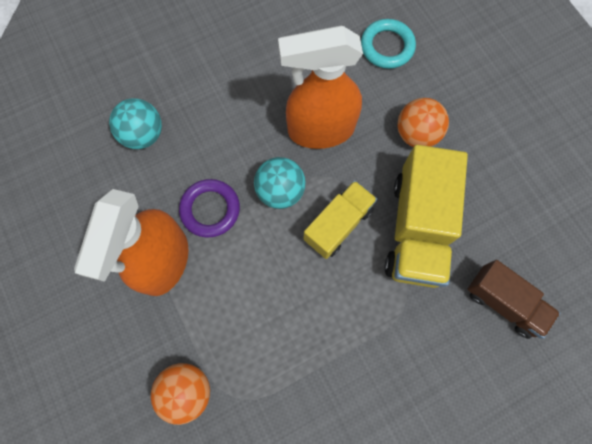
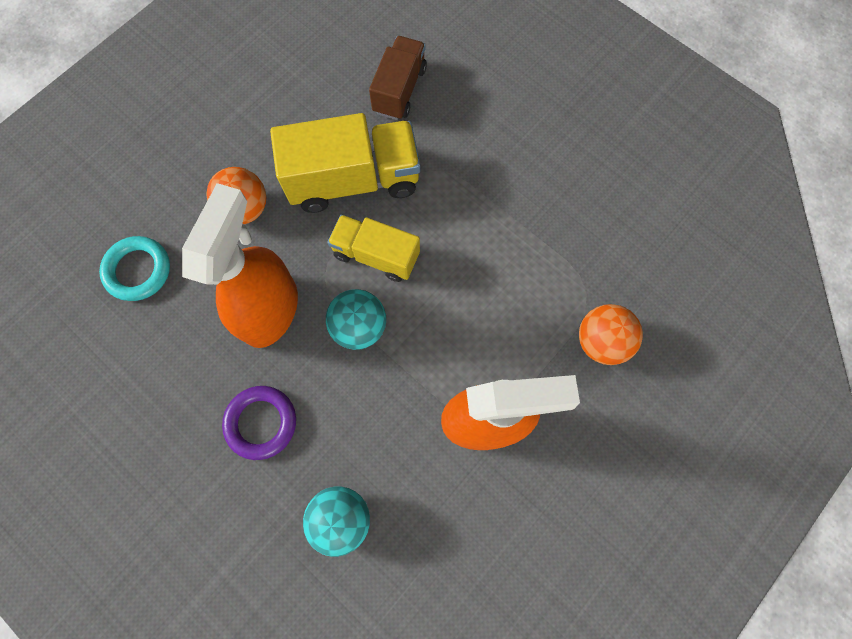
camera: 110 degrees left, 0 degrees up
(210, 209) = (407, 395): purple ring -> purple ring (261, 423)
(320, 130) = (270, 309): orange spray bottle -> orange spray bottle turned 135 degrees counterclockwise

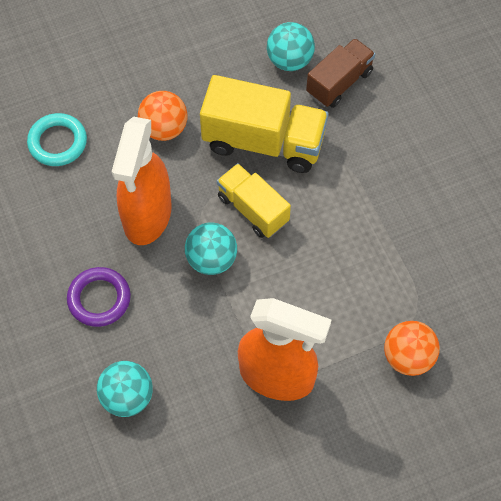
camera: 25 degrees right, 10 degrees down
(270, 309) = (147, 216): orange spray bottle -> orange spray bottle turned 150 degrees clockwise
(340, 87) = (289, 60): none -> turquoise ball

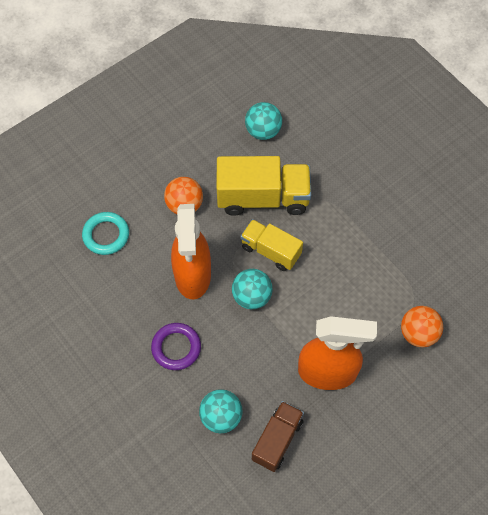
camera: 15 degrees left, 0 degrees up
(339, 83) = (305, 139): brown truck -> brown truck (277, 440)

